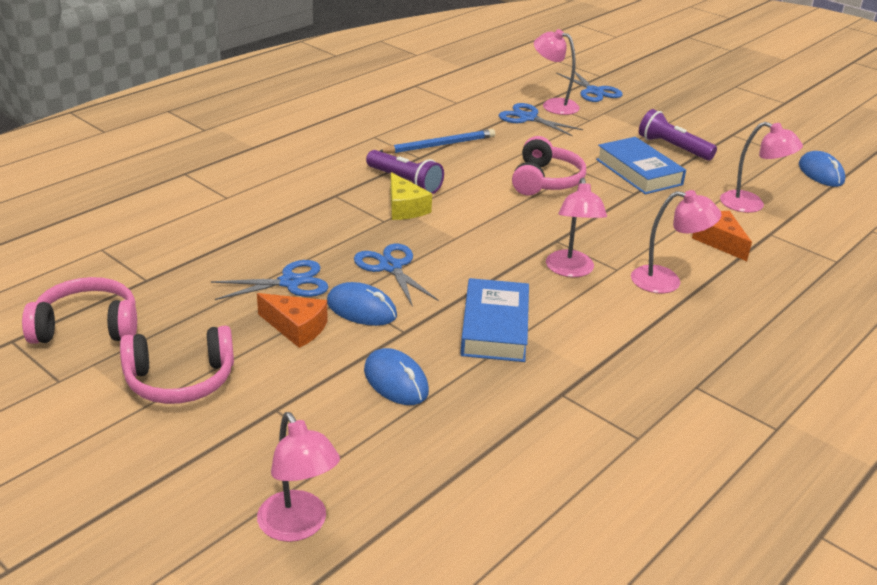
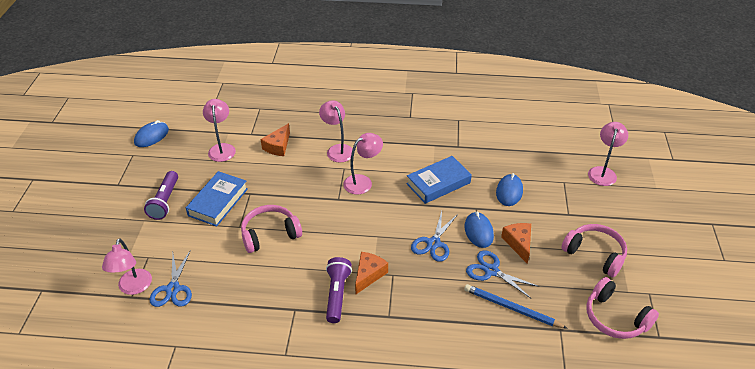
camera: 125 degrees left, 10 degrees up
(404, 208) = (369, 275): yellow cheese -> orange cheese
(439, 145) = (265, 310): blue pencil -> blue pencil (512, 308)
(594, 91) = (84, 278): blue scissors -> none

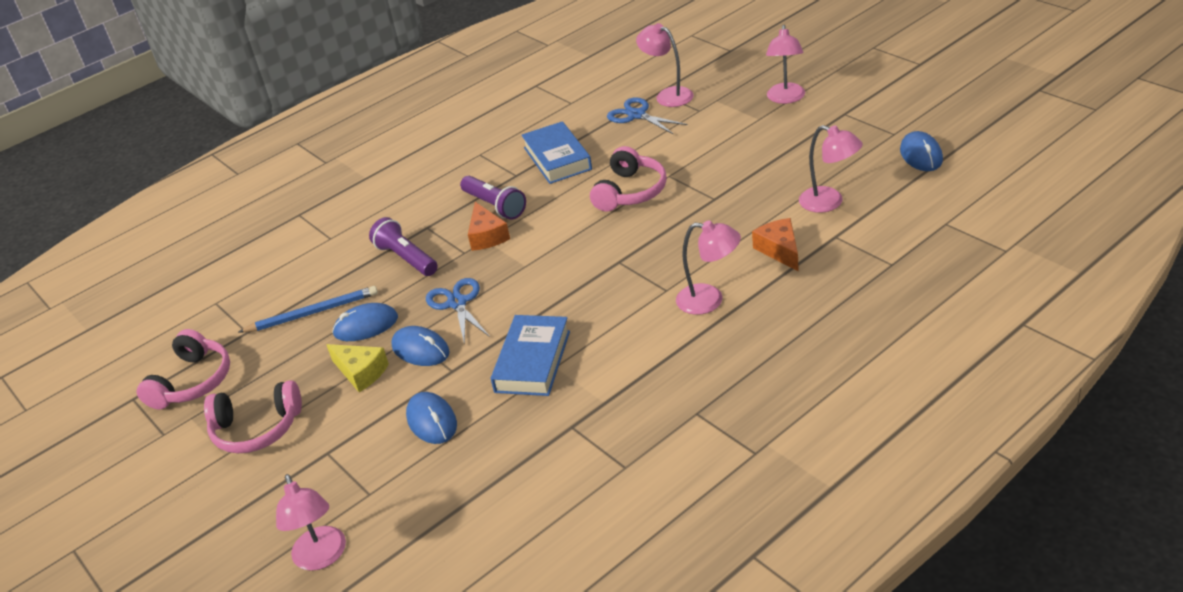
camera: 140 degrees right, 5 degrees down
(165, 201) = (774, 137): purple flashlight -> purple flashlight (406, 258)
(218, 202) = (727, 172): blue book -> blue book (557, 158)
(363, 181) = (621, 295): pink lamp -> pink lamp (786, 98)
(491, 271) = (366, 326): blue scissors -> blue mouse
(518, 243) = (361, 372): orange cheese -> yellow cheese
(615, 317) = (192, 382): pink headphones -> pink headphones turned 105 degrees clockwise

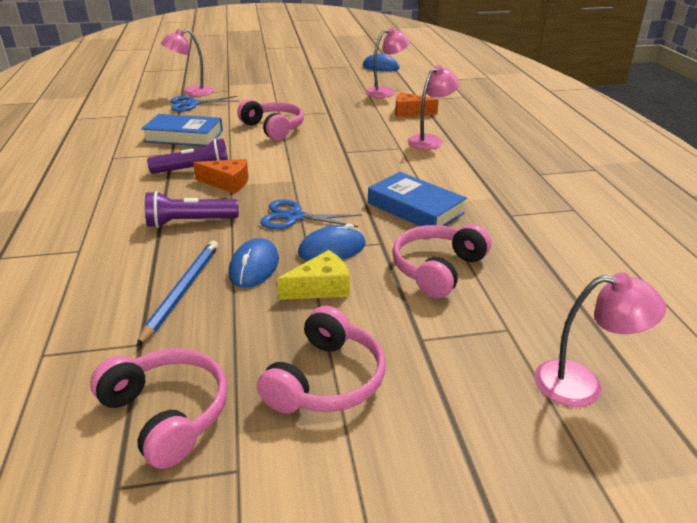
camera: 65 degrees left, 5 degrees down
(432, 421) = (438, 269): blue mouse -> pink headphones
(786, 98) = (267, 73): pink lamp -> none

